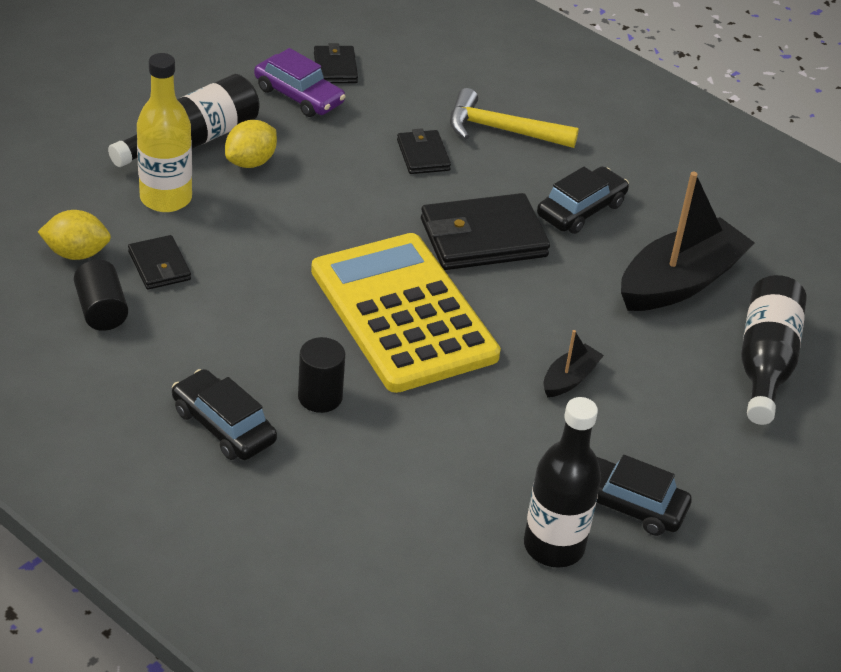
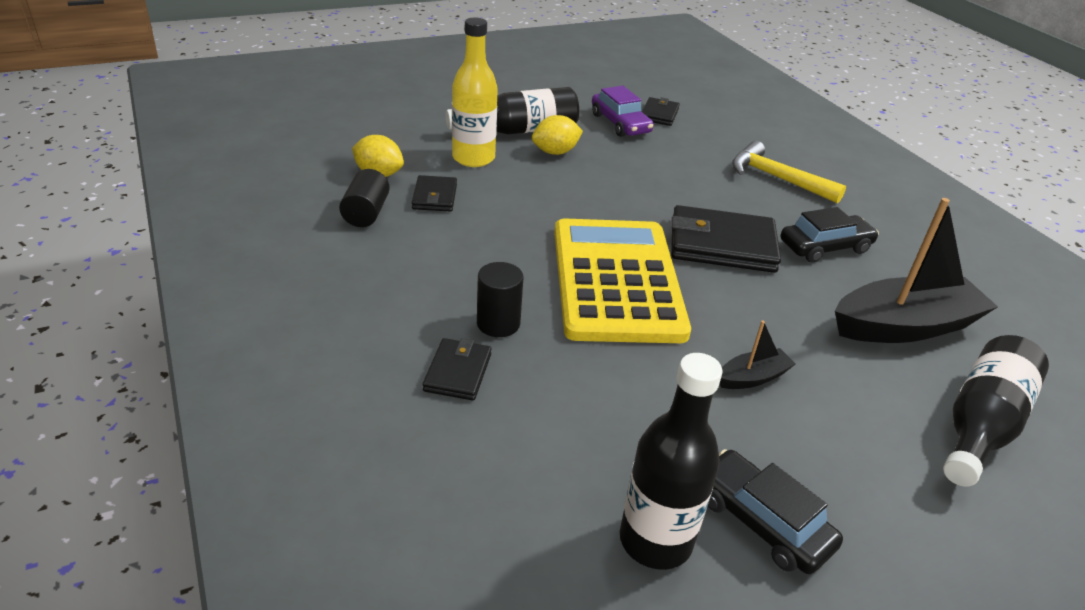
camera: 25 degrees right, 5 degrees down
(223, 426) = (396, 321): black car -> none
(423, 155) = (699, 179): black wallet -> black wallet (458, 372)

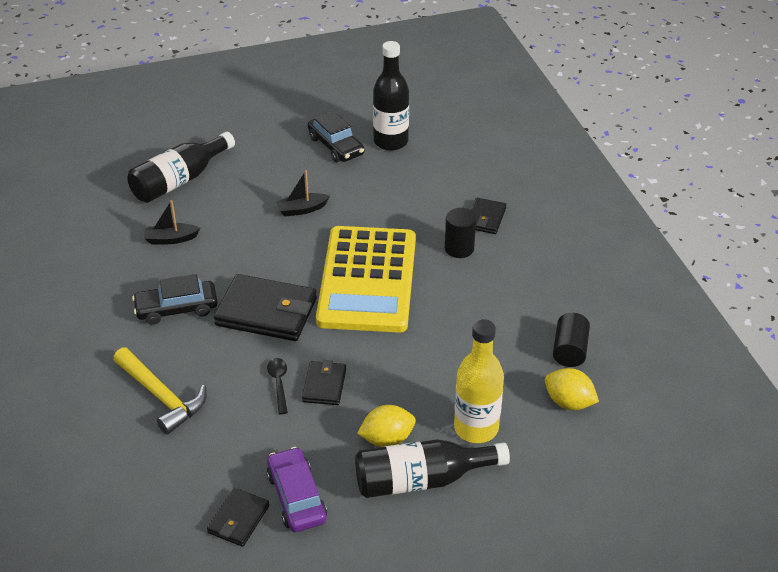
camera: 170 degrees left, 5 degrees up
(434, 197) = (512, 371): black wallet -> black wallet (324, 385)
(672, 187) = (279, 383): none -> black spoon
(904, 326) = (171, 239): black boat -> black boat, size x0.46

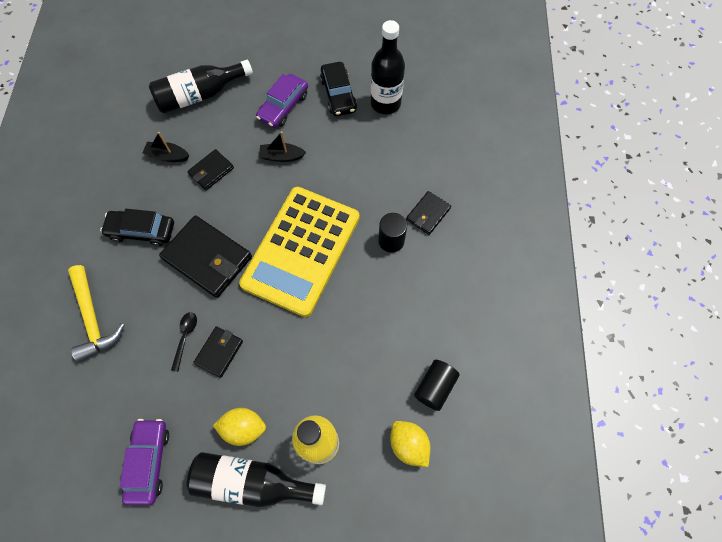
camera: 20 degrees right, 25 degrees up
(238, 519) = (96, 467): black wallet -> black wallet (211, 171)
(280, 168) = (283, 106): none -> purple car

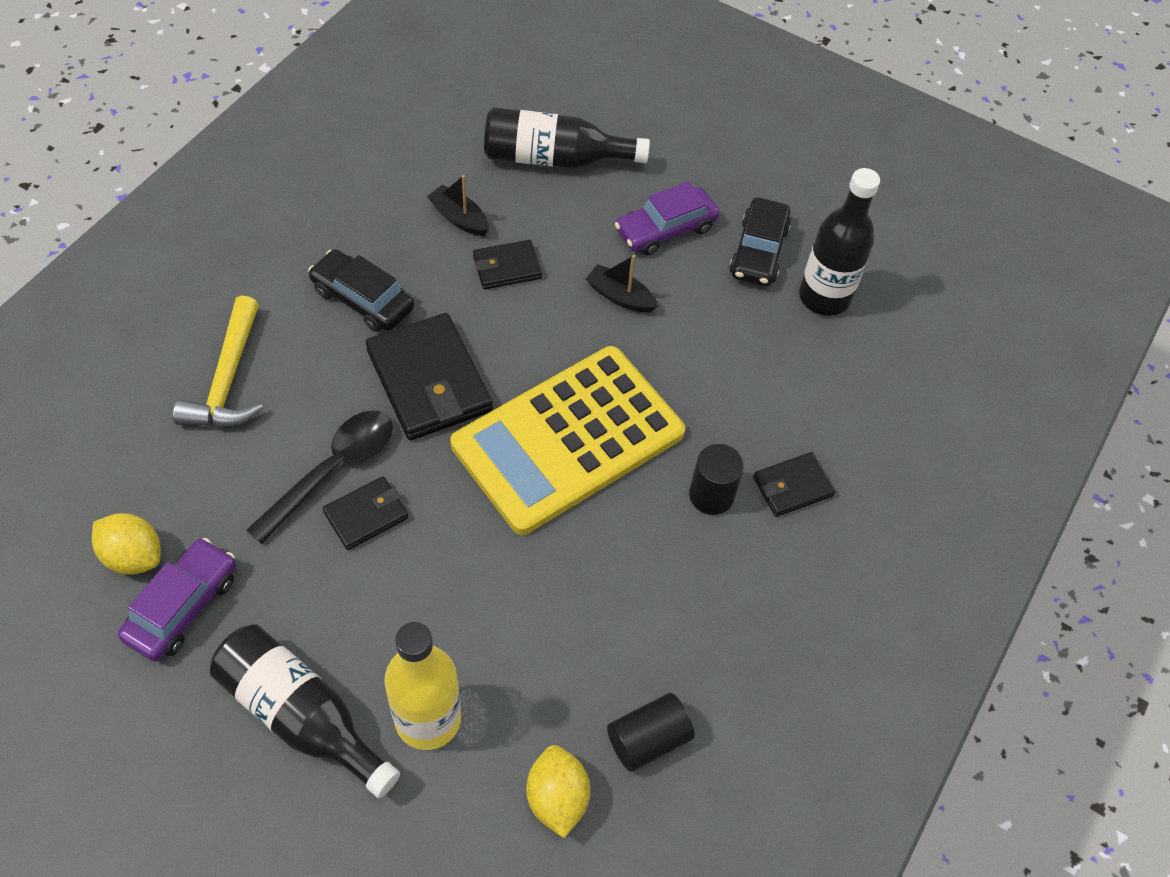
camera: 25 degrees right, 10 degrees down
(185, 337) = (333, 470): black spoon -> black spoon, size x1.84
(243, 428) = (335, 636): yellow lemon -> yellow lemon (133, 556)

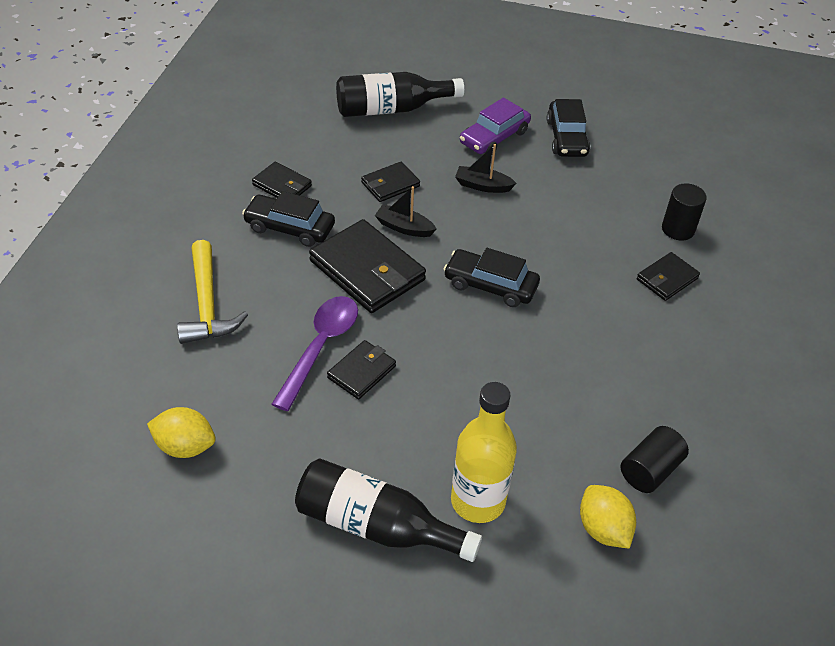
camera: 15 degrees left, 10 degrees down
(183, 606) = (242, 472): purple car -> none
(333, 470) = (320, 347): black spoon -> purple spoon
(377, 238) = (282, 185): none -> black wallet
(459, 218) = (338, 160): black boat -> black boat (404, 227)
(568, 439) = (490, 285): yellow calculator -> black car
(711, 495) = (612, 298): black cylinder -> black cylinder (678, 229)
(824, 297) = (626, 156): black bottle -> none

